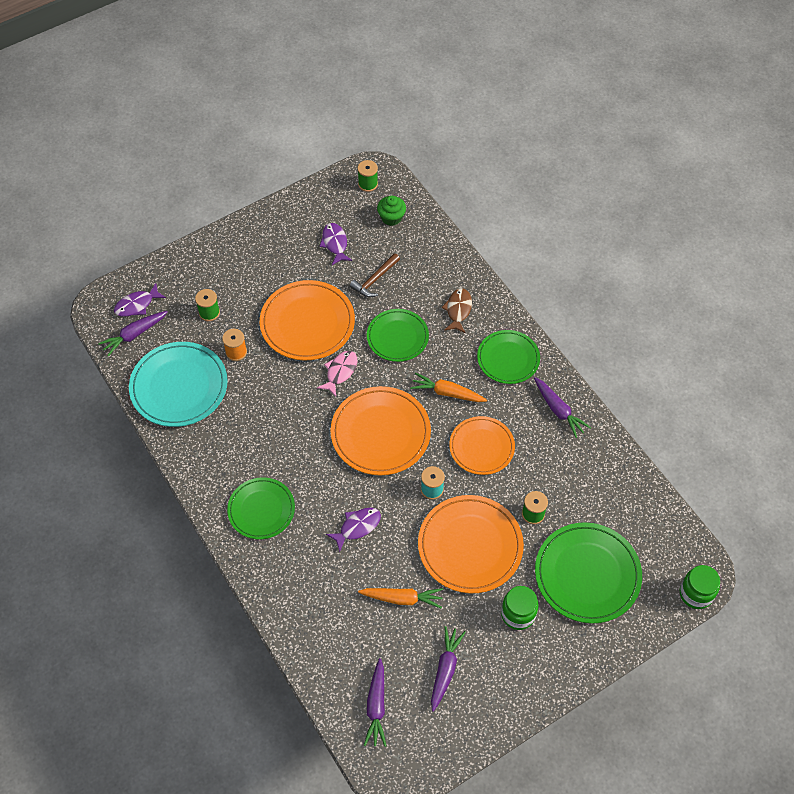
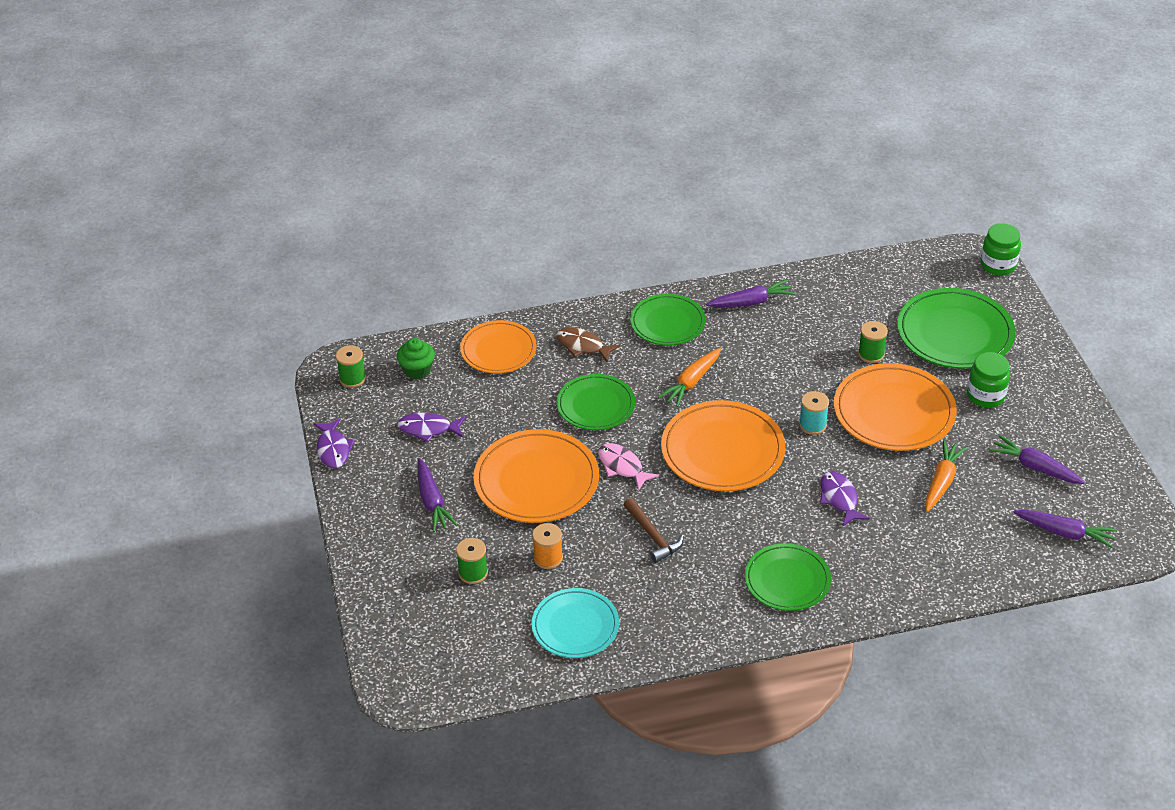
camera: 70 degrees left, 15 degrees down
(134, 335) = (470, 659): purple carrot -> purple carrot (432, 502)
(137, 305) = (422, 647): purple fish -> purple fish (333, 449)
(179, 386) = (575, 626): turquoise plate -> turquoise plate, size x0.65
(374, 280) = (503, 406): brown hammer -> brown hammer (653, 536)
(481, 447) = (774, 372): orange plate -> orange plate (498, 350)

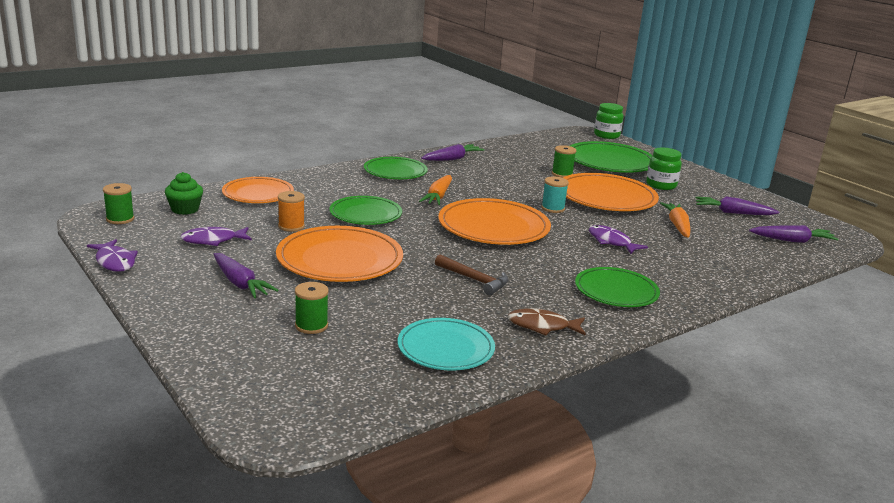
camera: 25 degrees left, 20 degrees down
(548, 558) = (384, 306): orange spool -> orange spool (291, 226)
(583, 346) = (332, 186): brown fish -> brown fish (542, 326)
(622, 466) = (414, 244): pink fish -> none

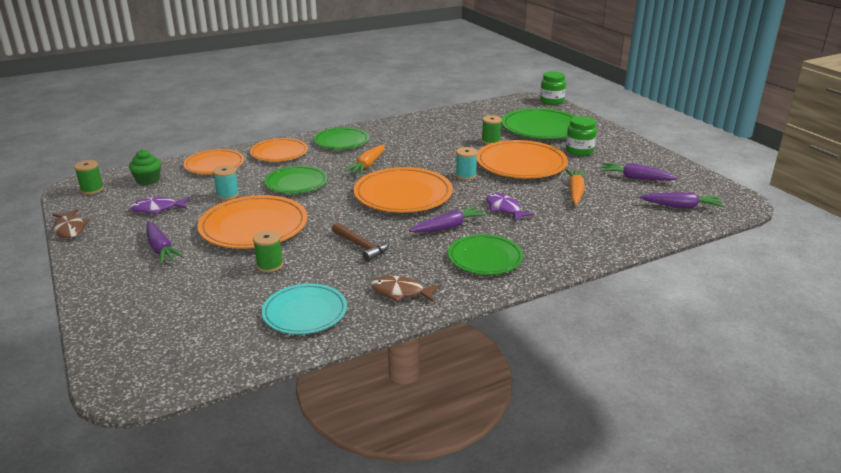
camera: 10 degrees right, 5 degrees up
(115, 262) = (70, 229): purple fish -> brown fish
(291, 226) = (228, 195): orange spool -> turquoise spool
(311, 326) = (201, 289): green spool -> green spool (270, 265)
(329, 182) = (279, 153): none -> orange plate
(452, 159) = (398, 128): purple carrot -> purple carrot (448, 227)

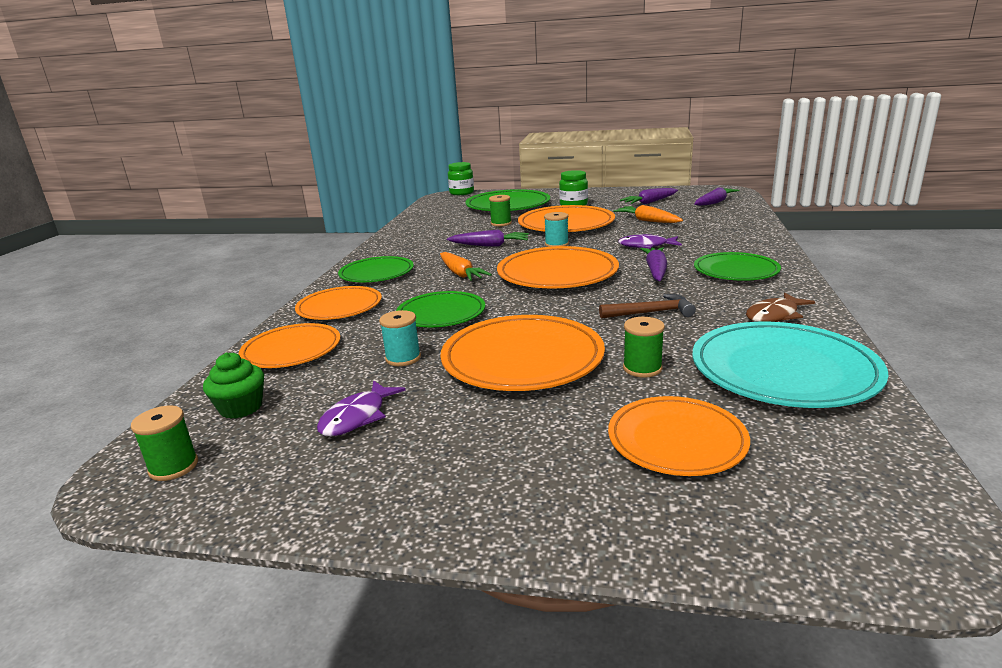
camera: 50 degrees left, 5 degrees down
(70, 229) = (293, 518): brown fish -> none
(161, 249) = (498, 437): purple carrot -> purple carrot (490, 245)
(189, 296) = (676, 440): none -> orange plate
(305, 312) = (783, 370): turquoise plate -> turquoise plate, size x1.54

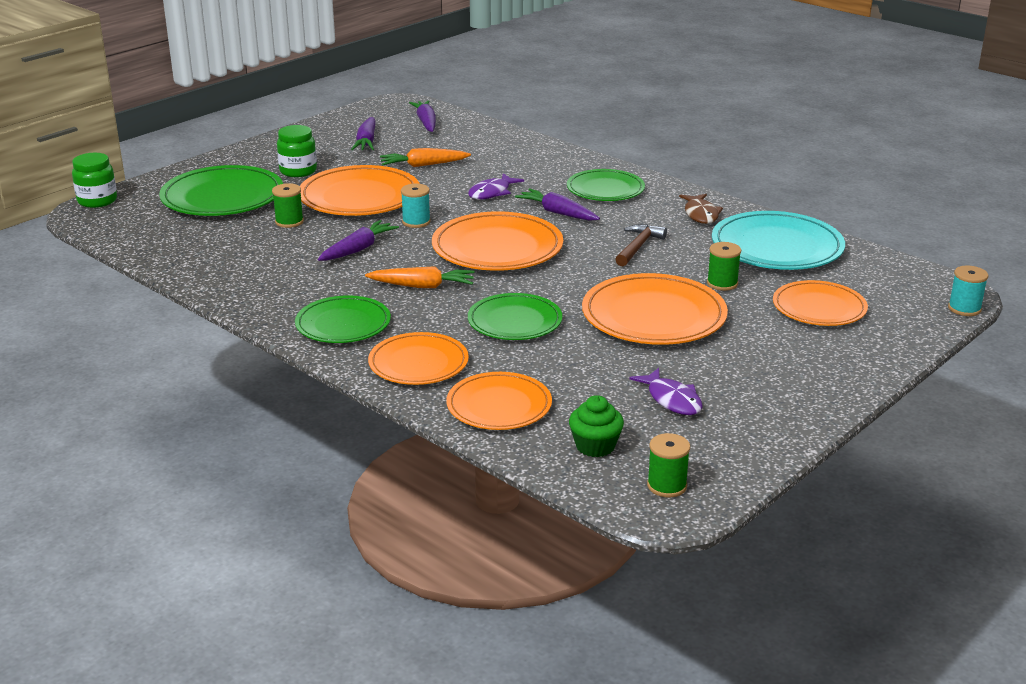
camera: 60 degrees left, 5 degrees up
(403, 358) = (589, 360): turquoise spool -> turquoise spool (964, 308)

